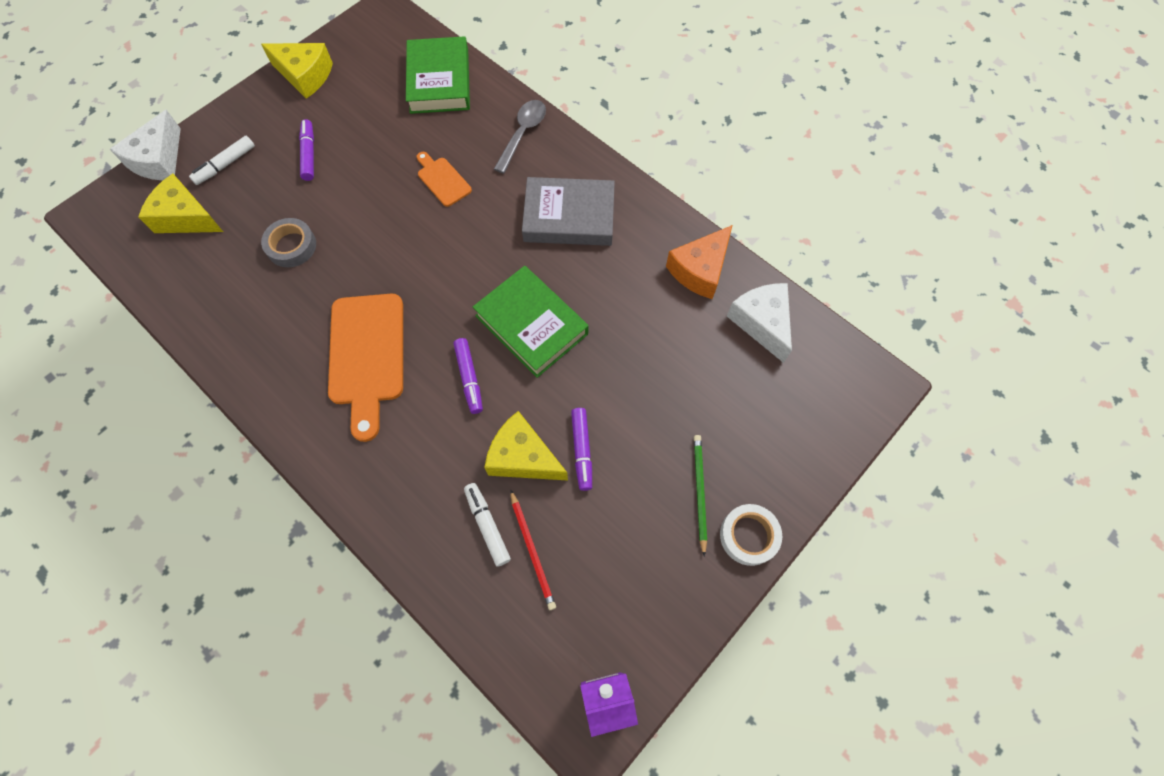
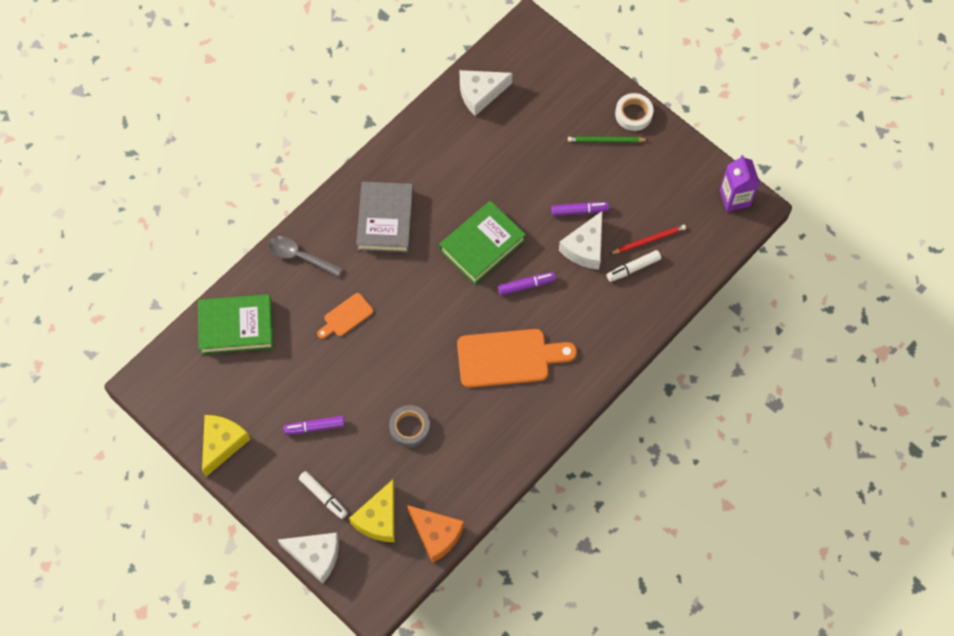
camera: 90 degrees left, 0 degrees up
(523, 457) = (585, 248): yellow cheese -> white cheese
(700, 270) = (436, 130): orange cheese -> orange cheese (436, 534)

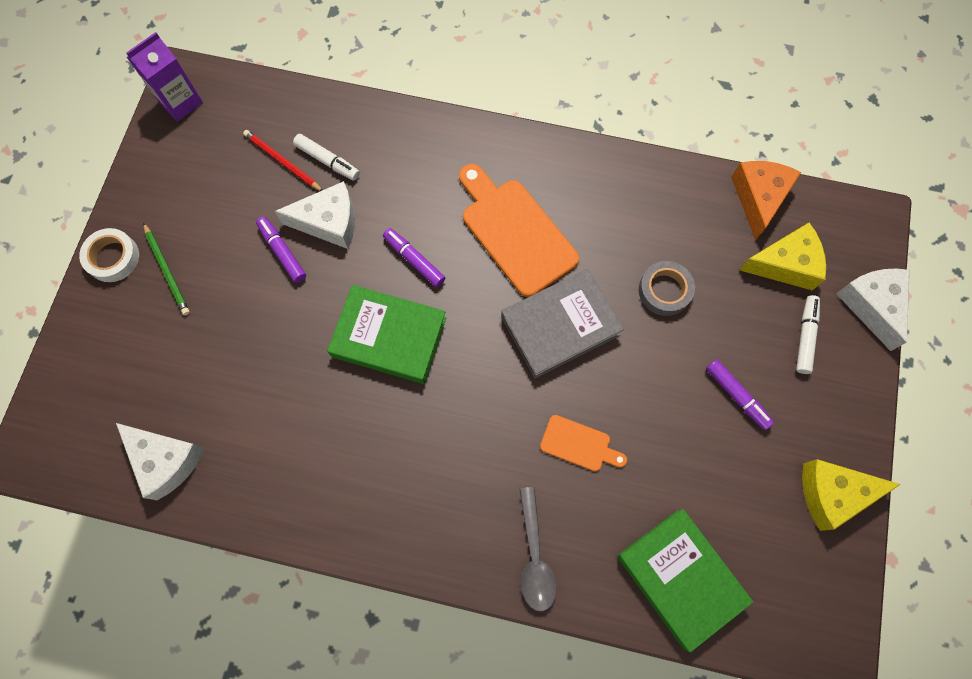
camera: 120 degrees left, 5 degrees up
(385, 220) = (420, 475): grey book -> grey book (560, 326)

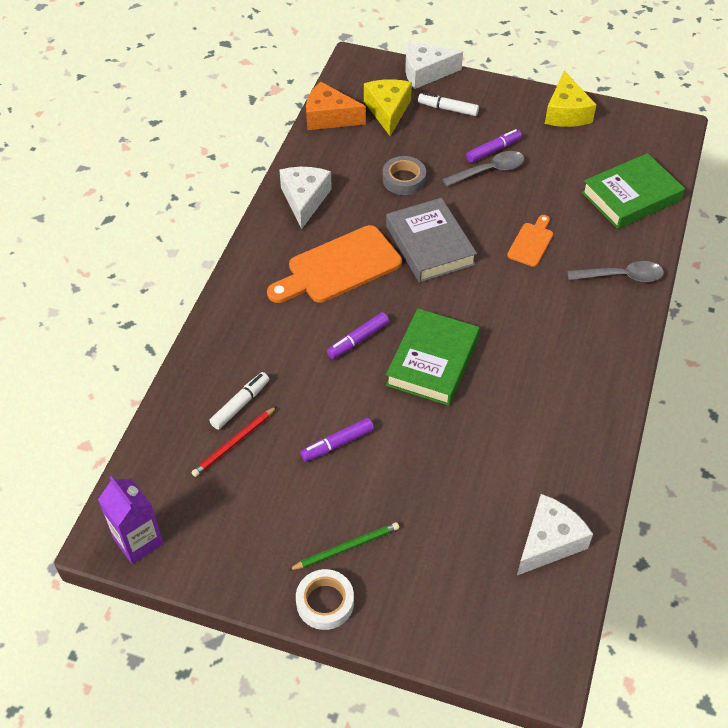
camera: 85 degrees left, 20 degrees down
(329, 222) = (309, 404): white cheese -> white cheese (304, 200)
(697, 391) = (489, 171): none -> grey spoon

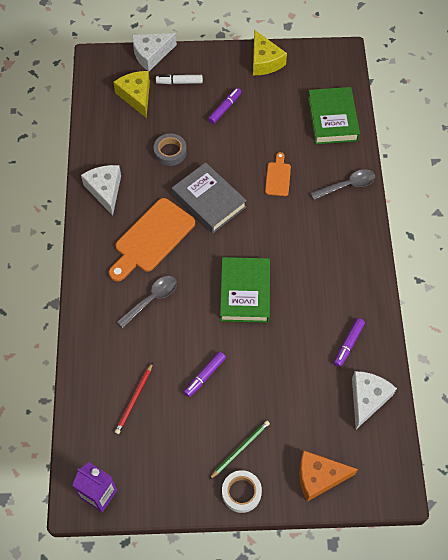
camera: 20 degrees left, 10 degrees up
(240, 404) = (126, 368): white marker -> none
(329, 117) = (95, 114): orange cheese -> orange cheese (319, 477)
(358, 340) = (187, 292): purple marker -> purple marker (348, 344)
(489, 171) = (228, 126): grey spoon -> grey spoon (151, 299)
(631, 196) = (332, 119): green book -> green book turned 45 degrees counterclockwise

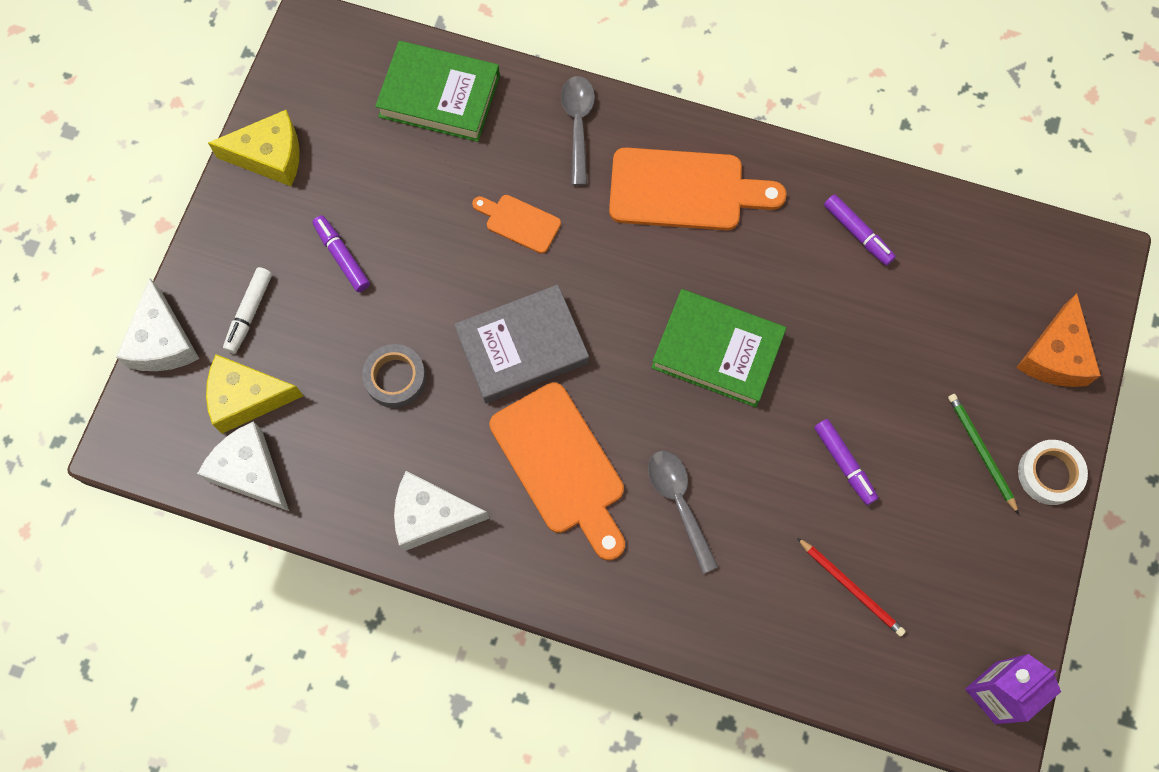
camera: 70 degrees left, 10 degrees up
(333, 248) = (684, 190): none -> orange cutting board
(367, 399) = (954, 242): white cheese -> white cheese (250, 471)

